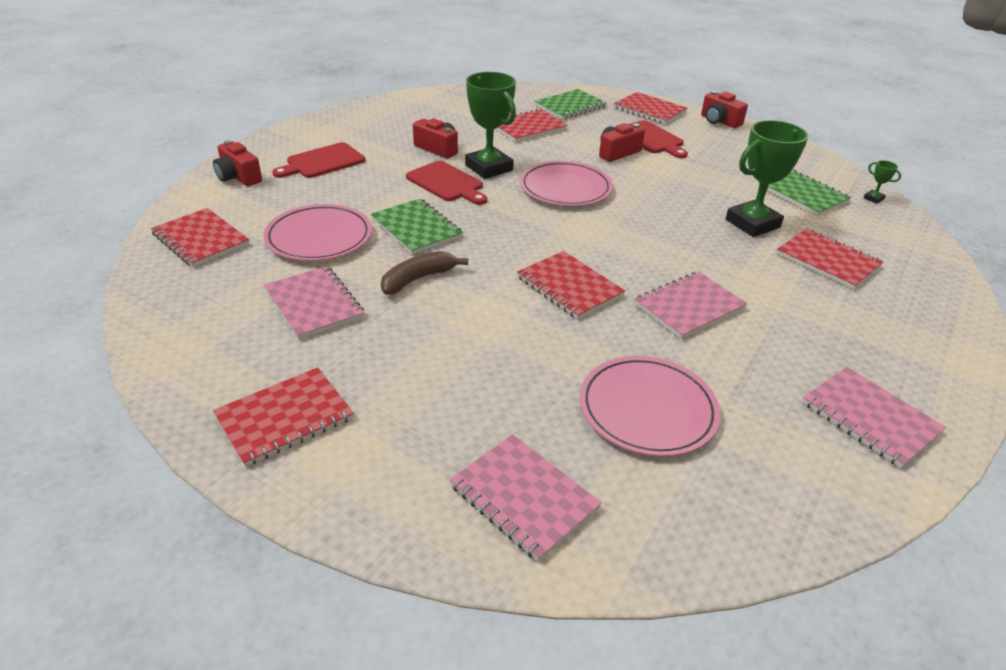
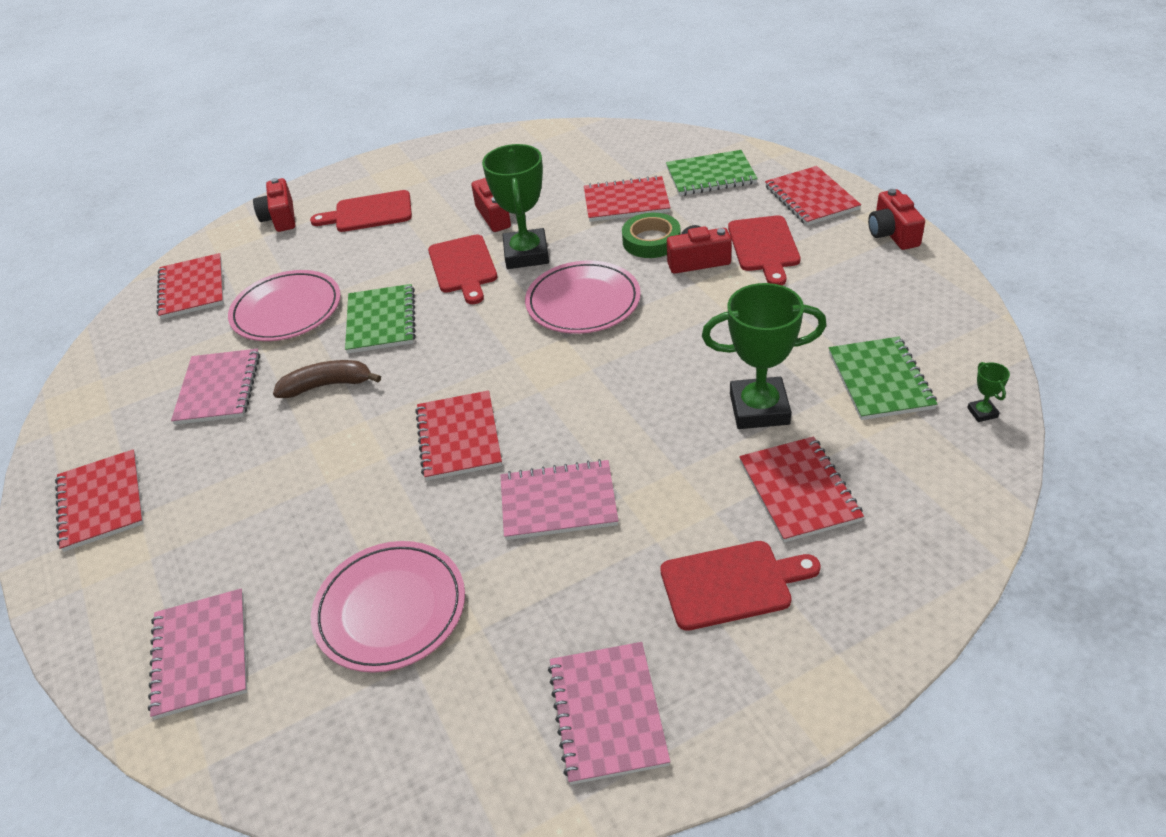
camera: 35 degrees right, 5 degrees up
(284, 418) = (101, 502): red notebook -> red notebook turned 75 degrees clockwise
(572, 146) = (651, 241): none -> green tape
(851, 320) = (731, 584): none -> red cutting board

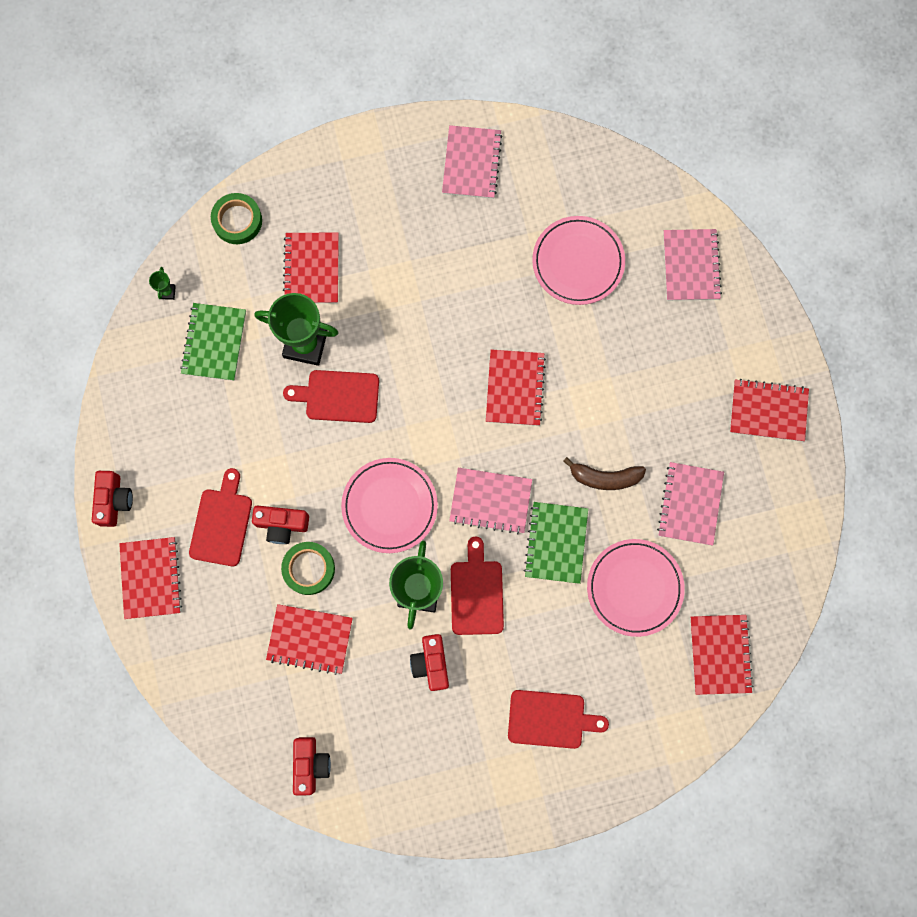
camera: 170 degrees left, 35 degrees up
(101, 502) = (768, 411): red notebook -> red notebook turned 75 degrees counterclockwise
(280, 218) = (638, 746): red camera -> red camera (310, 765)
(558, 502) = (461, 309): pink notebook -> pink notebook (490, 501)
(710, 175) = (220, 652): green notebook -> none
(731, 584) = (379, 217): red cutting board -> red cutting board (338, 396)
(948, 519) = (237, 220): none -> green tape

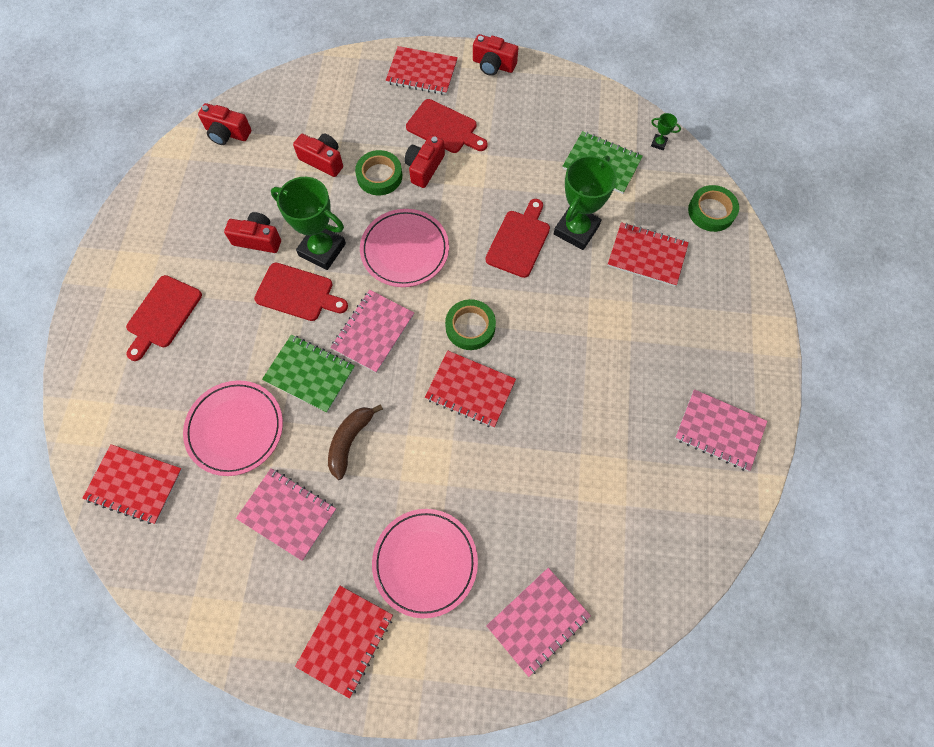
camera: 110 degrees right, 10 degrees down
(310, 639) = (323, 160): red notebook -> red camera
(451, 411) = (470, 327): none -> green tape
(578, 262) = (580, 498): pink plate -> pink plate (425, 562)
(691, 266) = (538, 621): pink notebook -> pink notebook turned 60 degrees counterclockwise

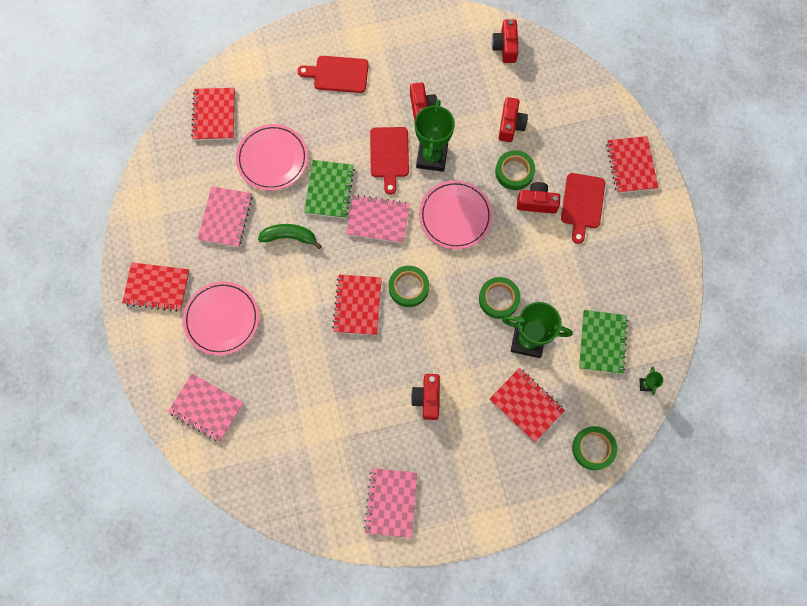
camera: 70 degrees right, 5 degrees up
(350, 441) = (289, 237): brown banana -> green banana
(493, 65) = (666, 220): red camera -> red camera (427, 398)
(519, 241) = (498, 299): red cutting board -> green tape
(647, 256) = (526, 405): red notebook -> red notebook turned 45 degrees counterclockwise

